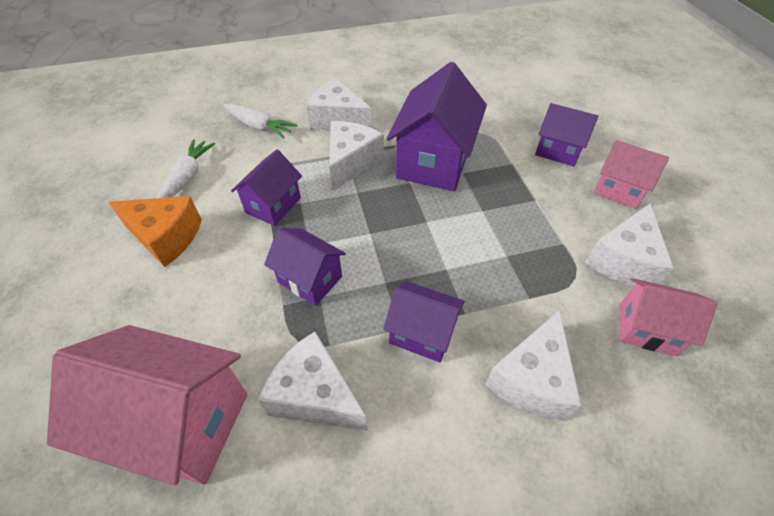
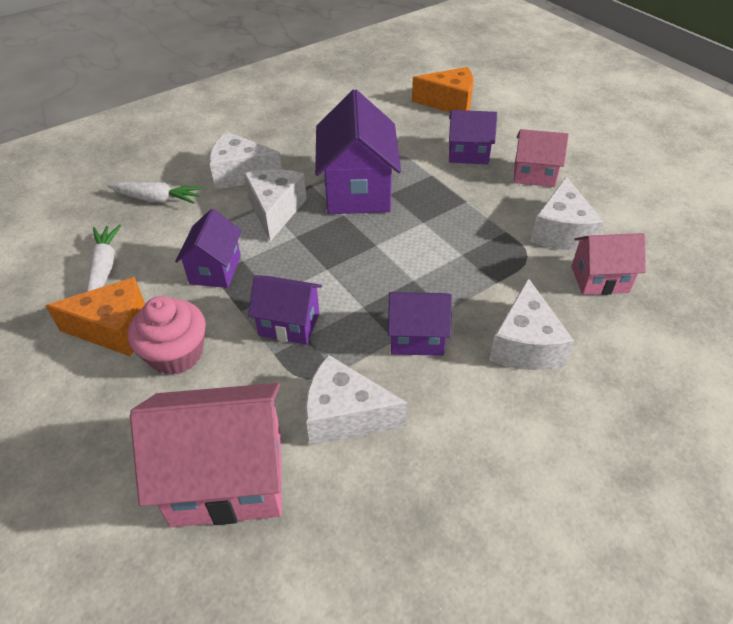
camera: 20 degrees left, 5 degrees down
(201, 277) = (176, 354): none -> pink cupcake
(560, 95) = (449, 103): none -> orange cheese

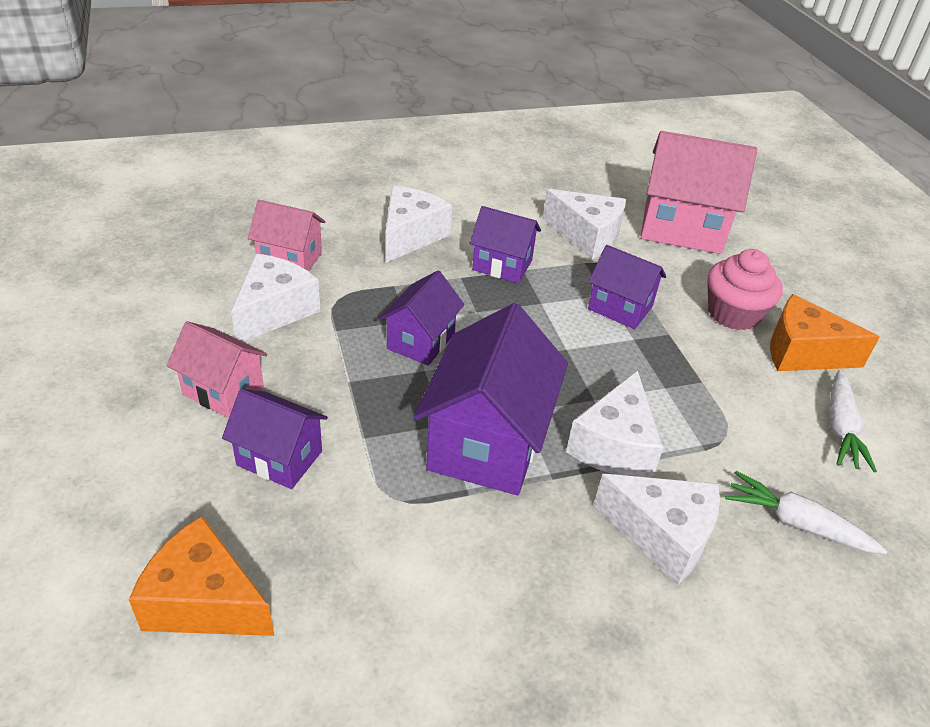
camera: 165 degrees left, 5 degrees down
(215, 270) = (698, 385): purple house -> purple house (421, 341)

